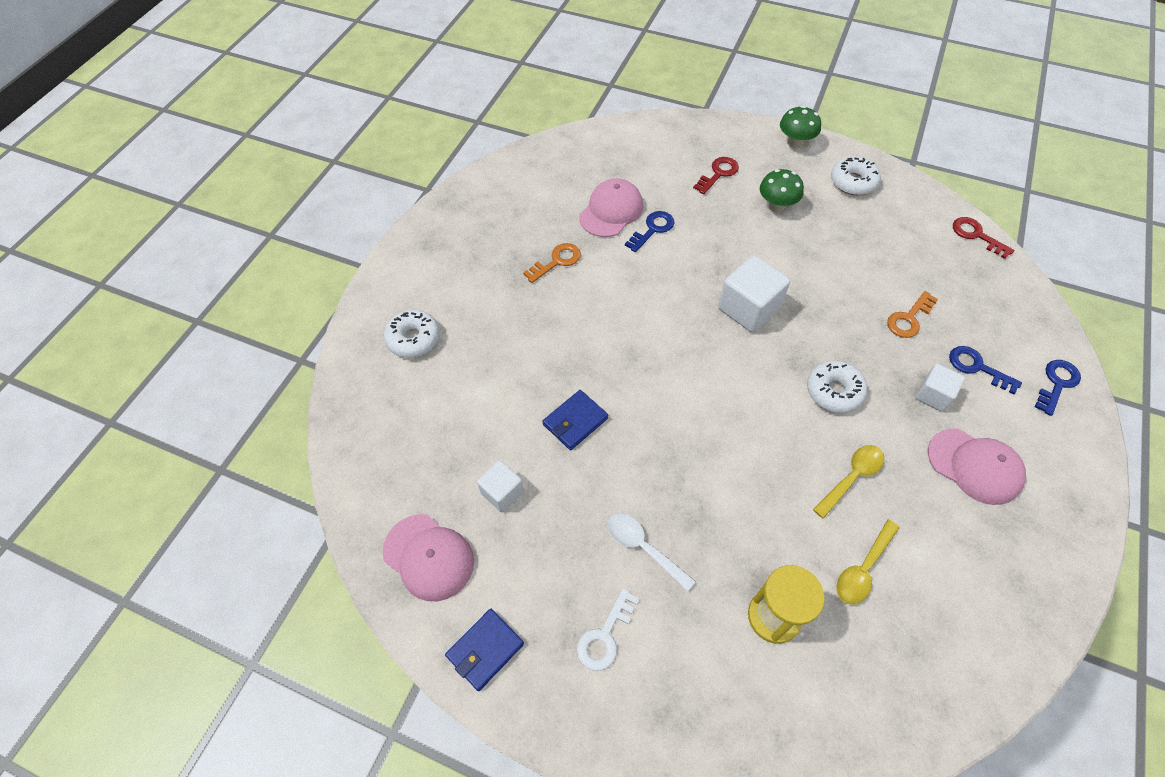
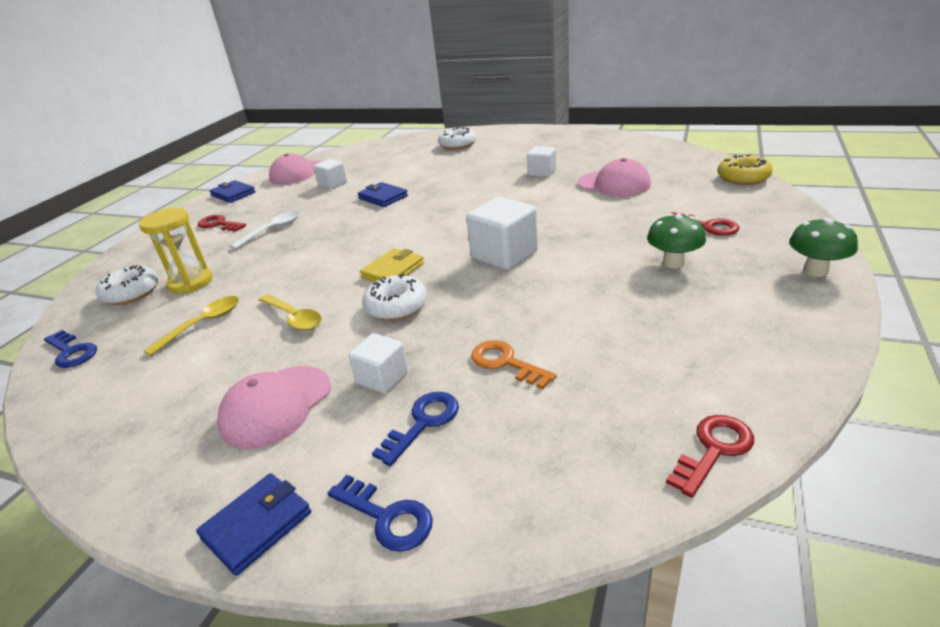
camera: 90 degrees right, 25 degrees down
(557, 261) = (542, 172): orange key -> white cube
(605, 636) = (219, 224): white key -> red key
(628, 129) = (743, 178): none -> yellow donut
(652, 229) = (598, 203): blue key -> blue key (71, 352)
(768, 398) = (393, 270): none -> yellow wallet
(853, 182) = (764, 318): white donut -> white donut (131, 293)
(863, 568) = (202, 324): yellow spoon -> yellow spoon turned 90 degrees clockwise
(1081, 453) = (257, 525): none -> blue wallet

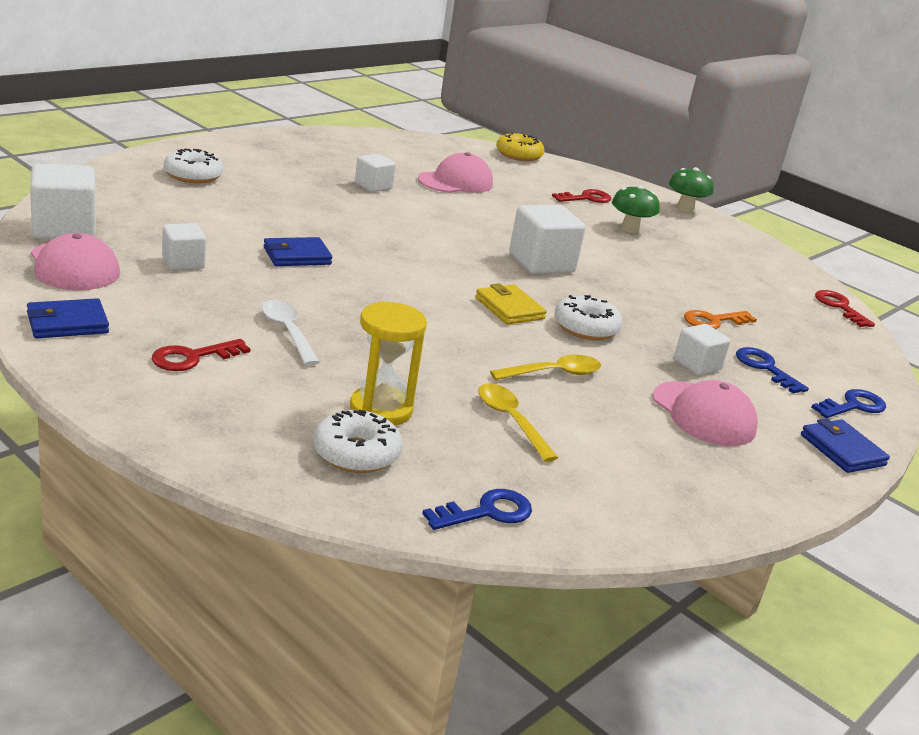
camera: 75 degrees left, 5 degrees down
(339, 157) = (64, 229): none -> white cube

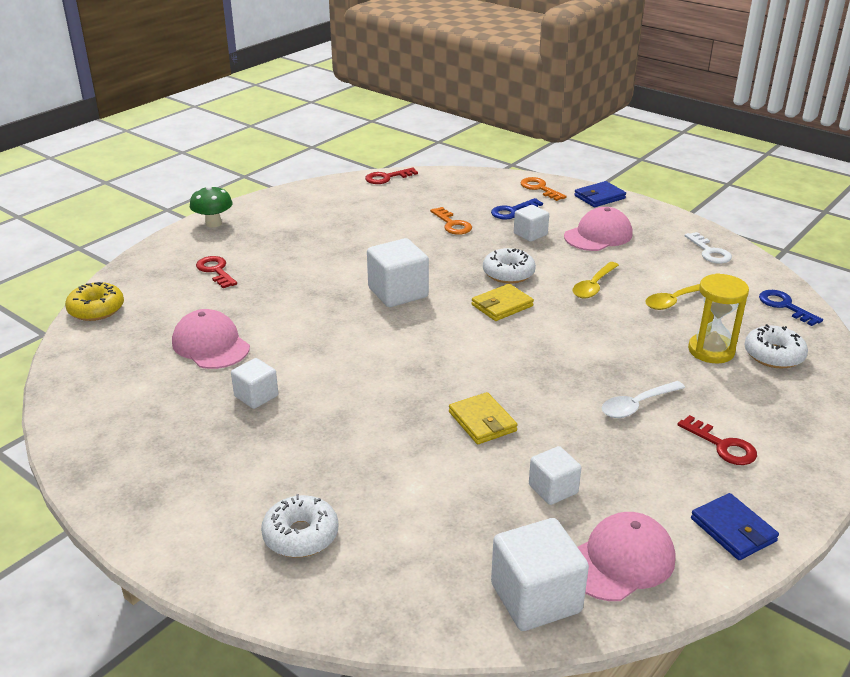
camera: 90 degrees left, 5 degrees up
(297, 256) = (482, 421): blue wallet -> yellow wallet
(553, 373) = (594, 286): yellow spoon -> yellow spoon turned 120 degrees counterclockwise
(629, 229) = (285, 251): green mushroom -> none
(665, 498) = (709, 252): none -> white key
(853, 406) = (539, 188): blue key -> orange key

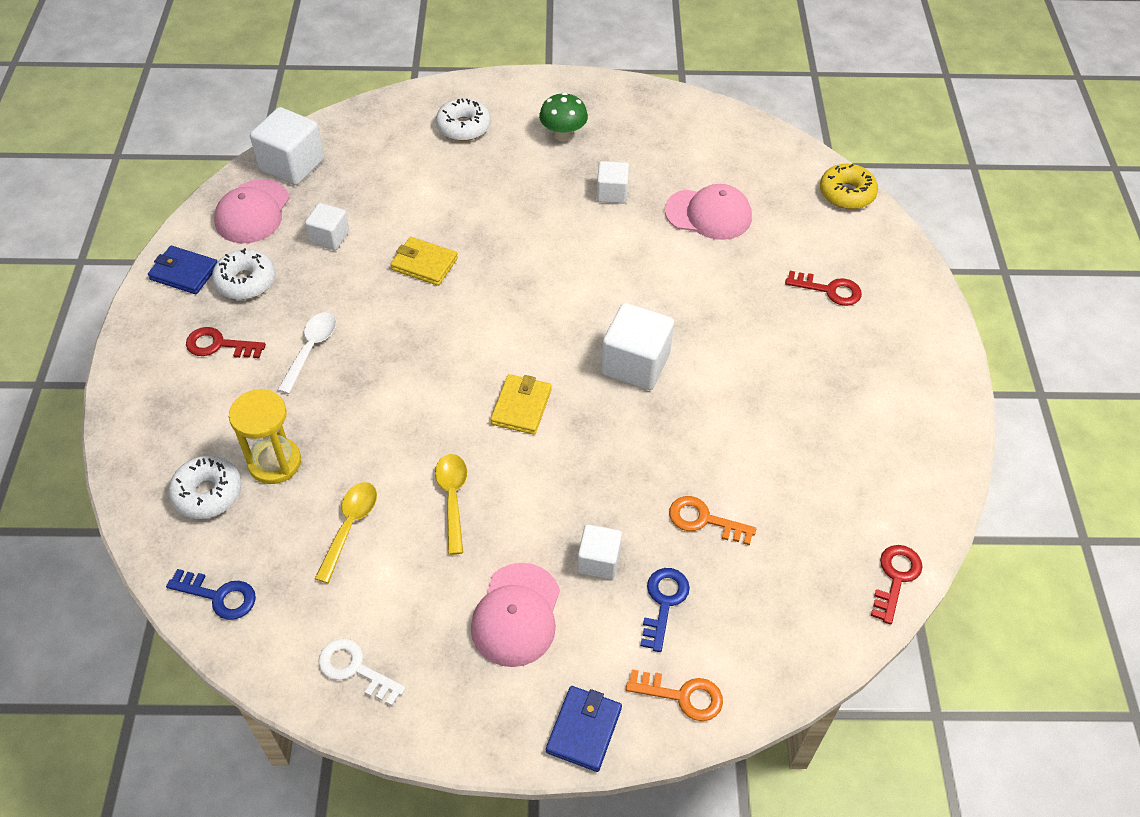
camera: 140 degrees right, 20 degrees up
(213, 223) = (938, 351): green mushroom -> green mushroom (563, 135)
(508, 273) = (558, 463): white donut -> white donut (246, 281)

